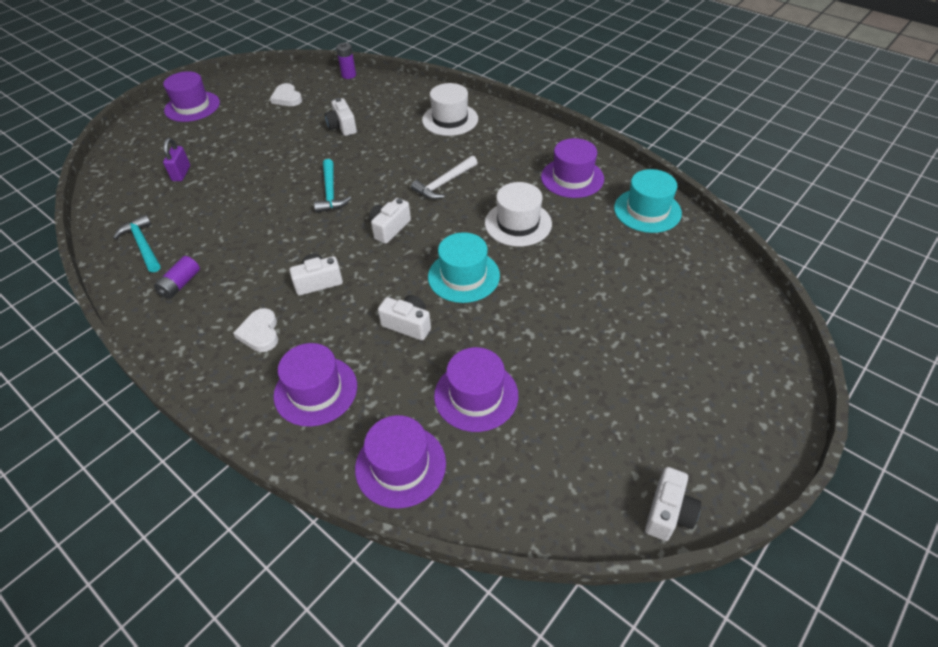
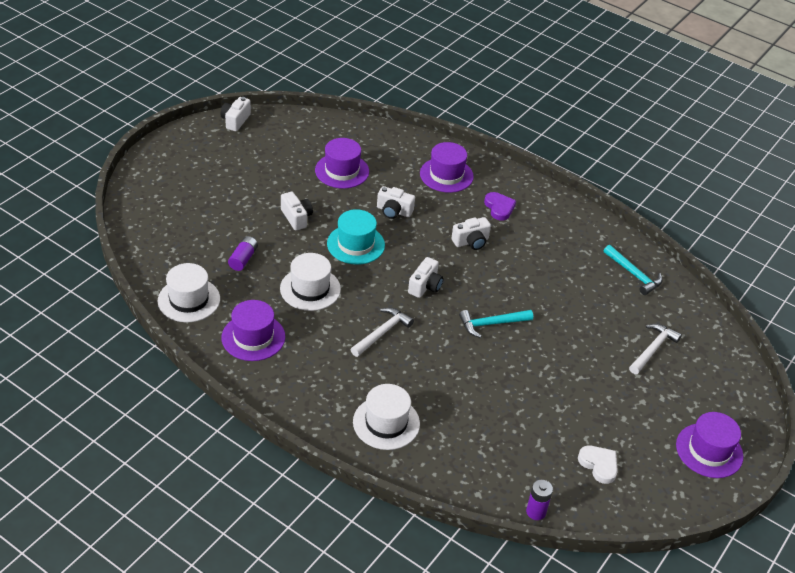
camera: 170 degrees right, 5 degrees down
(180, 284) = (579, 242): purple battery -> purple battery (243, 259)
(181, 173) = (652, 349): purple padlock -> white hammer
(260, 333) = (499, 208): white heart -> purple heart
(330, 192) = (491, 324): turquoise hammer -> turquoise hammer turned 90 degrees counterclockwise
(342, 127) = (510, 413): white camera -> white camera (296, 217)
(400, 465) = (384, 141): purple hat -> none
(647, 210) = (189, 300): turquoise hat -> white hat

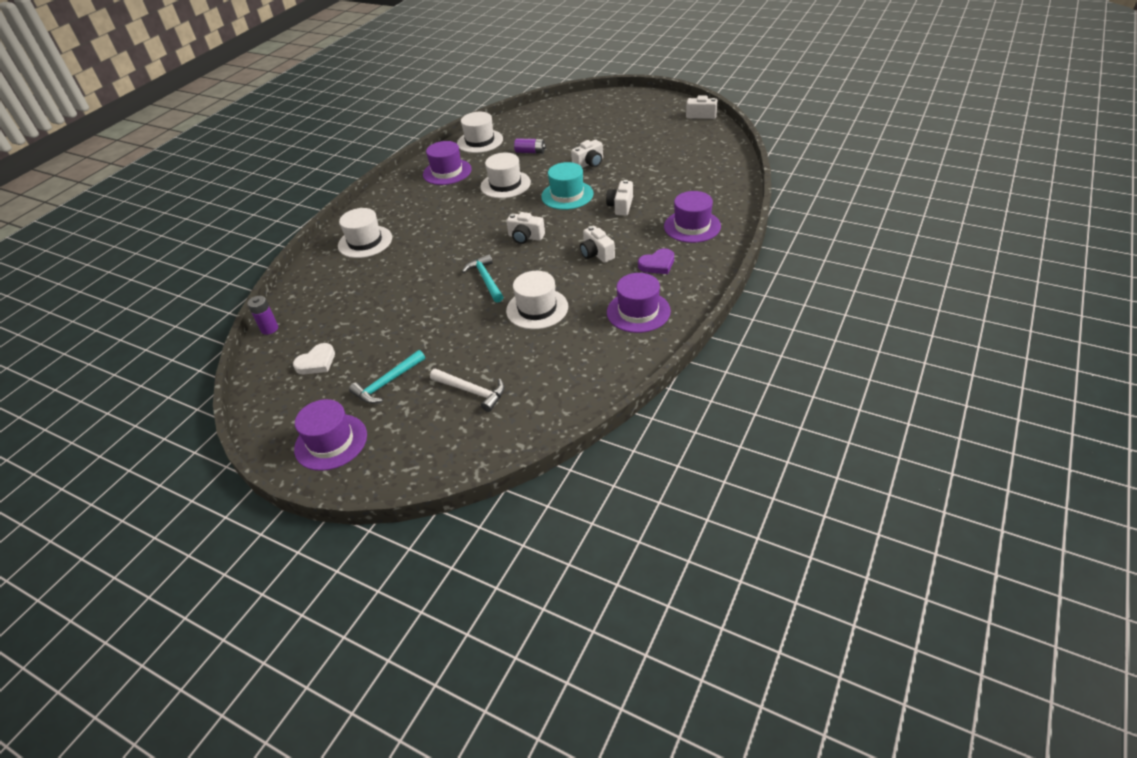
camera: 90 degrees right, 0 degrees up
(342, 171) = (664, 172): purple hat -> purple hat (638, 311)
(382, 332) = (463, 225): white hammer -> none
(546, 293) = (537, 309): none -> white hat
(634, 274) = (588, 370): turquoise hammer -> turquoise hammer (387, 383)

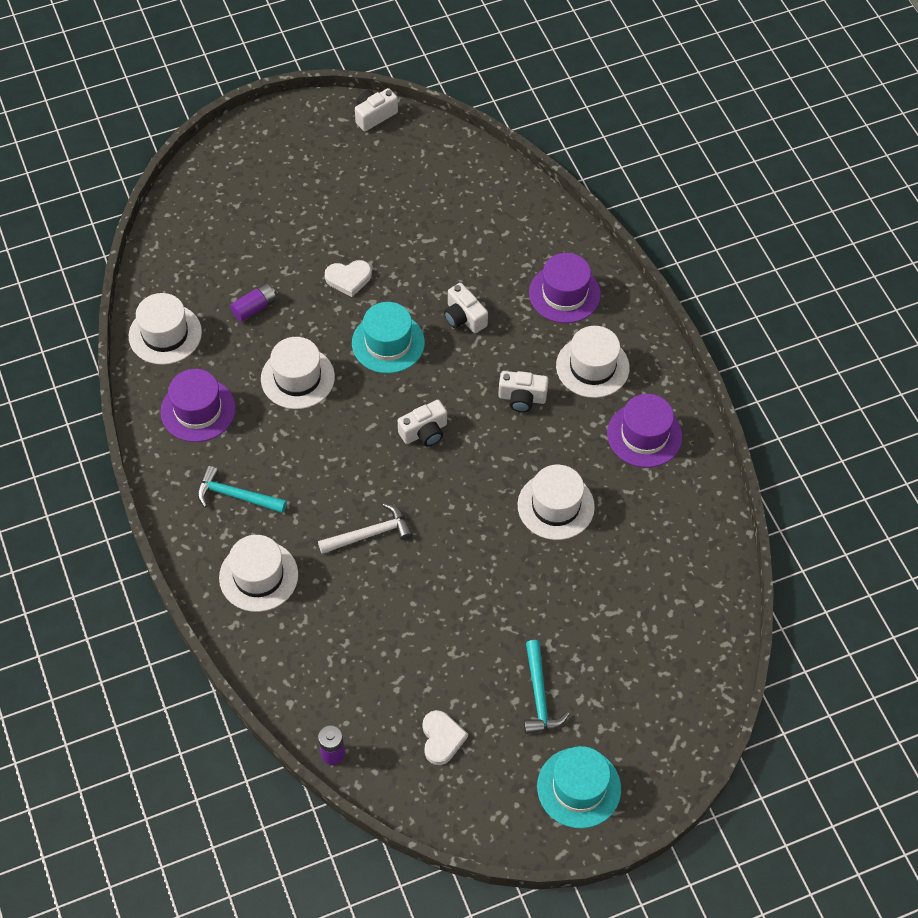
camera: 55 degrees left, 15 degrees up
(331, 442) = (579, 787): purple hat -> turquoise hat
(472, 391) = (621, 635): white hammer -> white hammer (370, 534)
(486, 280) = (461, 514): turquoise hammer -> turquoise hammer (236, 496)
(589, 163) = (348, 279): white camera -> white heart
(657, 264) = (592, 367): purple heart -> white hat

